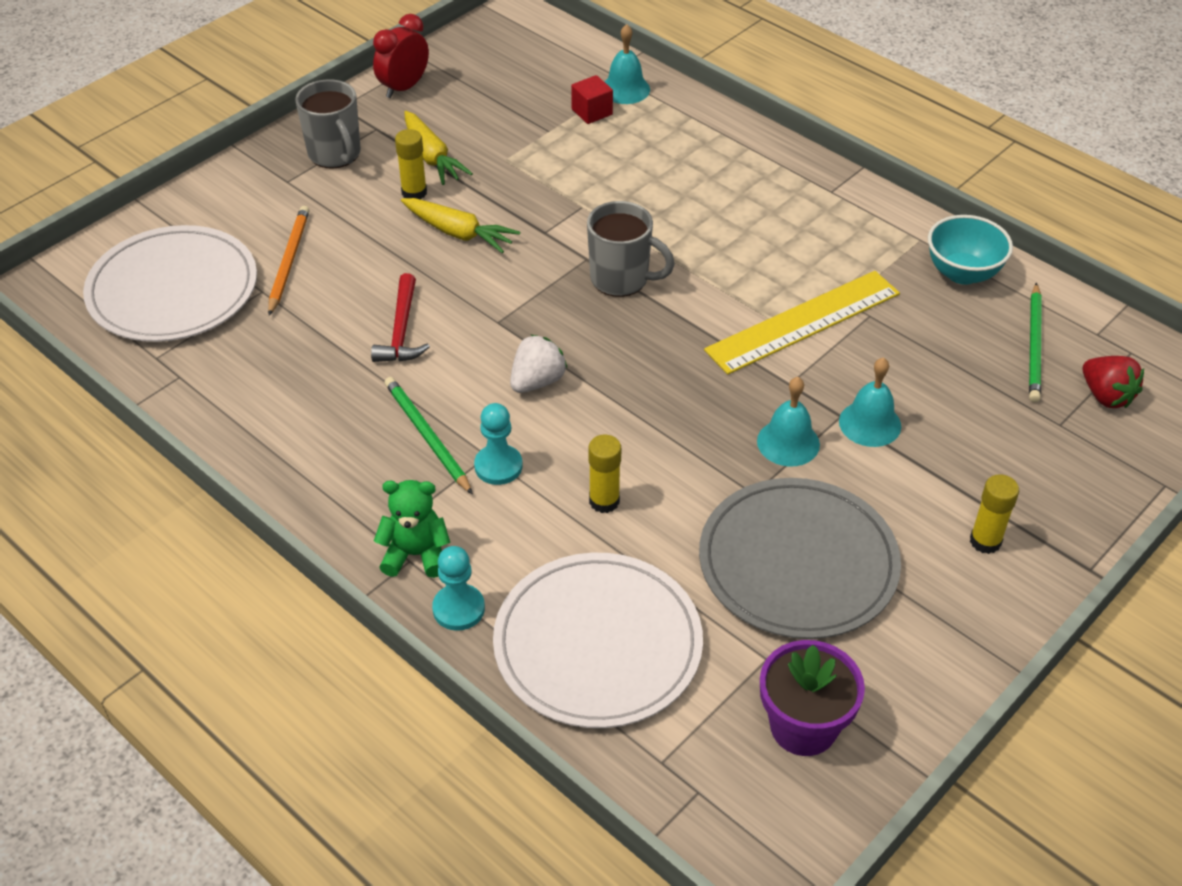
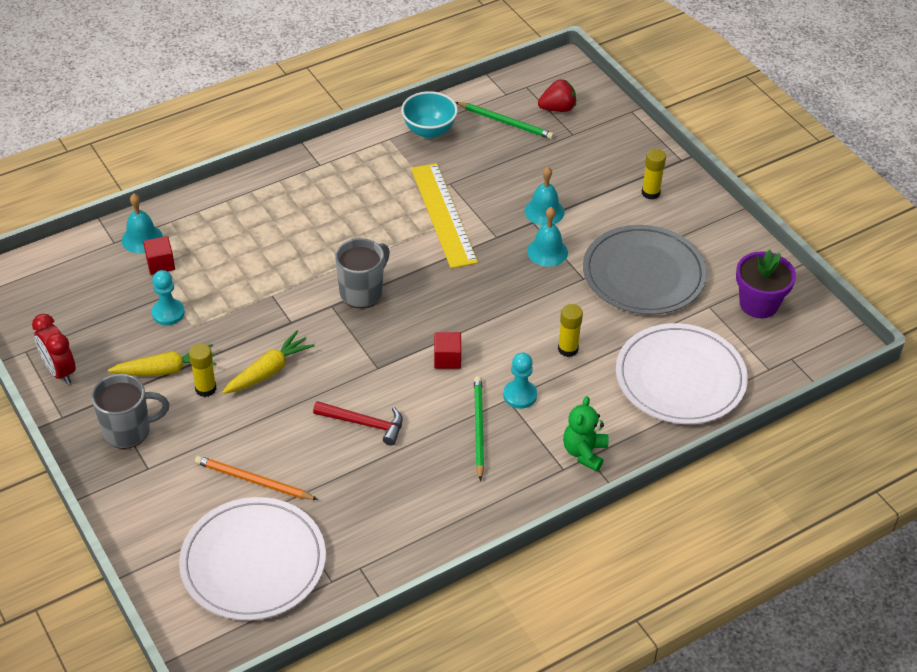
camera: 75 degrees left, 0 degrees up
(427, 436) = (478, 428): green pencil -> green pencil turned 105 degrees clockwise
(458, 609) = (635, 439): turquoise pawn -> turquoise pawn (168, 313)
(537, 381) = (447, 359): white strawberry -> red cube

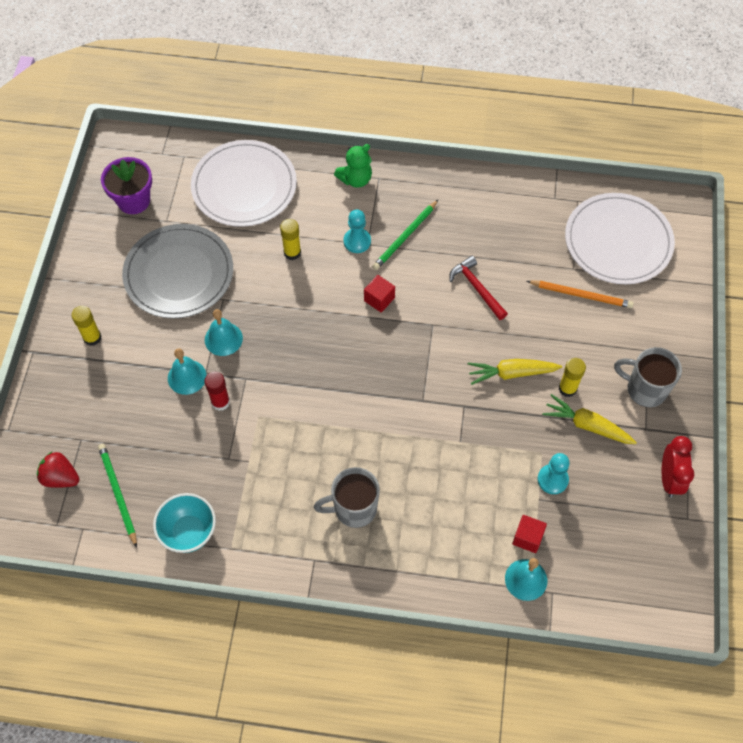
camera: 140 degrees left, 15 degrees up
(253, 480) = (581, 295): orange pencil -> orange pencil turned 45 degrees counterclockwise
(362, 292) = (390, 396): grey mug -> grey mug (354, 509)
(443, 215) = (264, 428): yellow ruler -> none
(497, 211) = (220, 402): none -> red glue stick

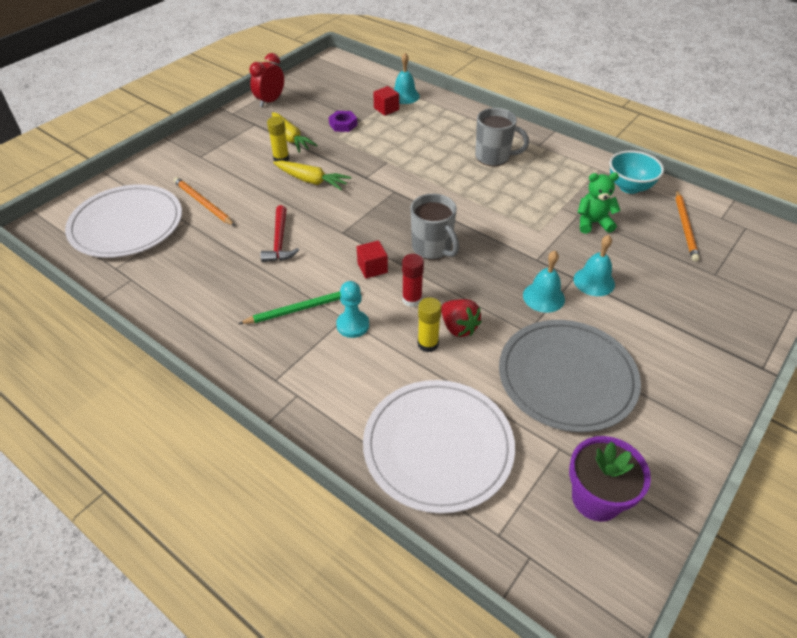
camera: 150 degrees left, 15 degrees down
(61, 477) = (738, 255): red strawberry -> red strawberry (458, 327)
(92, 338) = (688, 354): yellow glue stick -> none
(118, 494) = (685, 227): green pencil -> orange pencil
(220, 402) = (569, 252): red glue stick -> red glue stick (412, 299)
(355, 179) = (301, 390): green teddy bear -> green teddy bear (593, 223)
(552, 479) = (343, 124): turquoise pawn -> purple nut
(644, 389) = (230, 140): grey mug -> grey mug (432, 248)

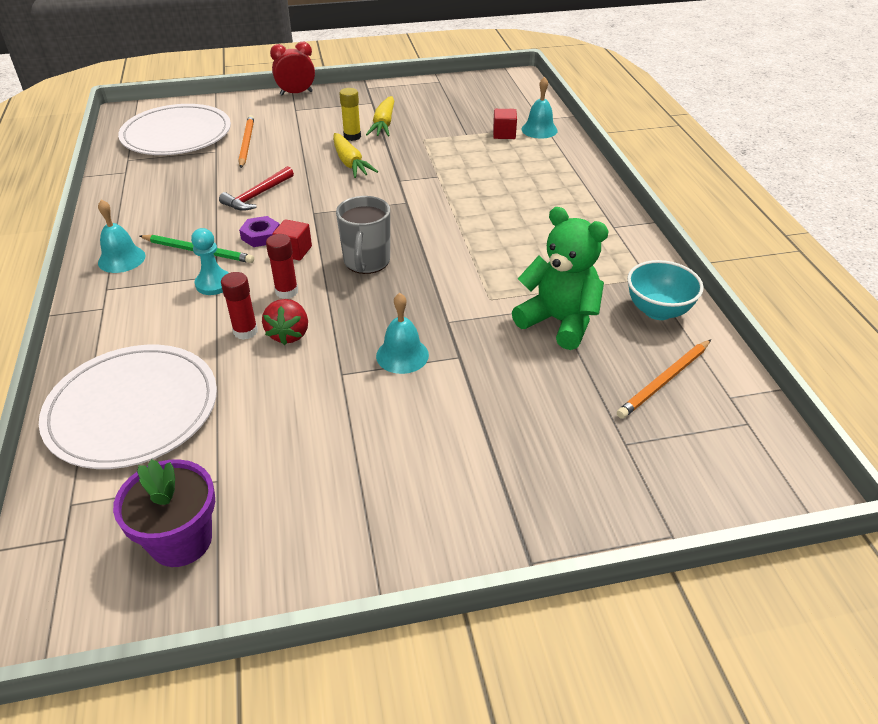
camera: 40 degrees right, 5 degrees down
(270, 101) = (411, 90): red clock -> red clock (296, 93)
(343, 124) = (444, 131): purple nut -> purple nut (261, 236)
(428, 344) = (245, 331): yellow glue stick -> red glue stick
(493, 157) = (546, 216): grey mug -> none
(567, 377) = (315, 431): grey plate -> none
(593, 223) = (559, 321): green teddy bear -> green teddy bear, size x1.57
(594, 281) = (474, 371): turquoise bell -> turquoise bell (121, 259)

